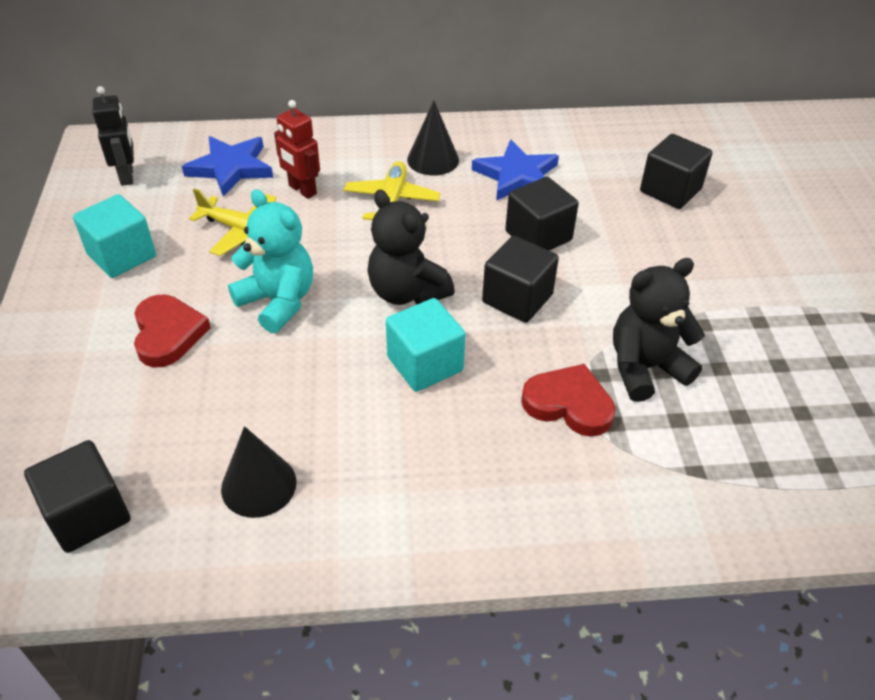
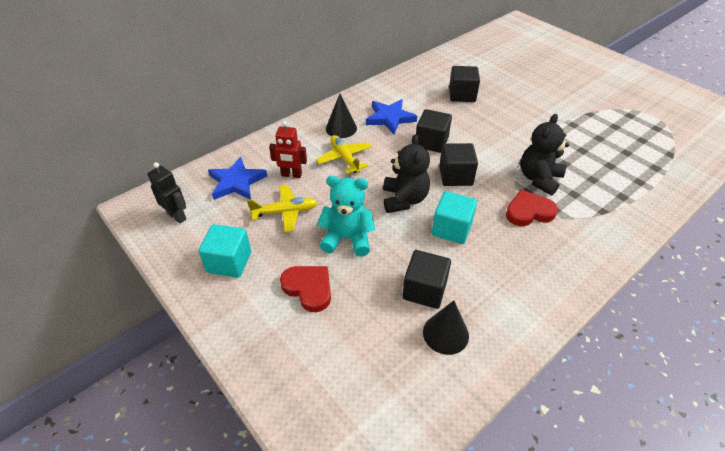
camera: 35 degrees left, 0 degrees up
(88, 514) = (380, 408): black cube -> black cube (424, 290)
(407, 292) = (404, 199): black teddy bear -> black teddy bear turned 105 degrees counterclockwise

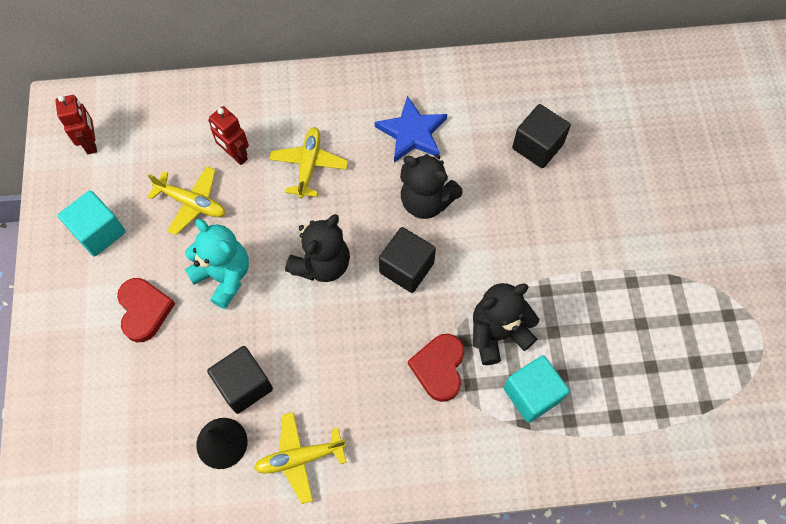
camera: 35 degrees right, 20 degrees up
(177, 216) = (91, 143): black robot -> red robot
(236, 182) = (175, 131): blue star -> none
(341, 128) = (342, 115): black cone -> none
(431, 142) = (426, 201): black cube -> black teddy bear
(451, 229) = (335, 334): turquoise cube -> turquoise cube (532, 394)
(505, 308) = (300, 458): none -> yellow plane
(529, 211) = (439, 368): red heart -> red heart turned 105 degrees counterclockwise

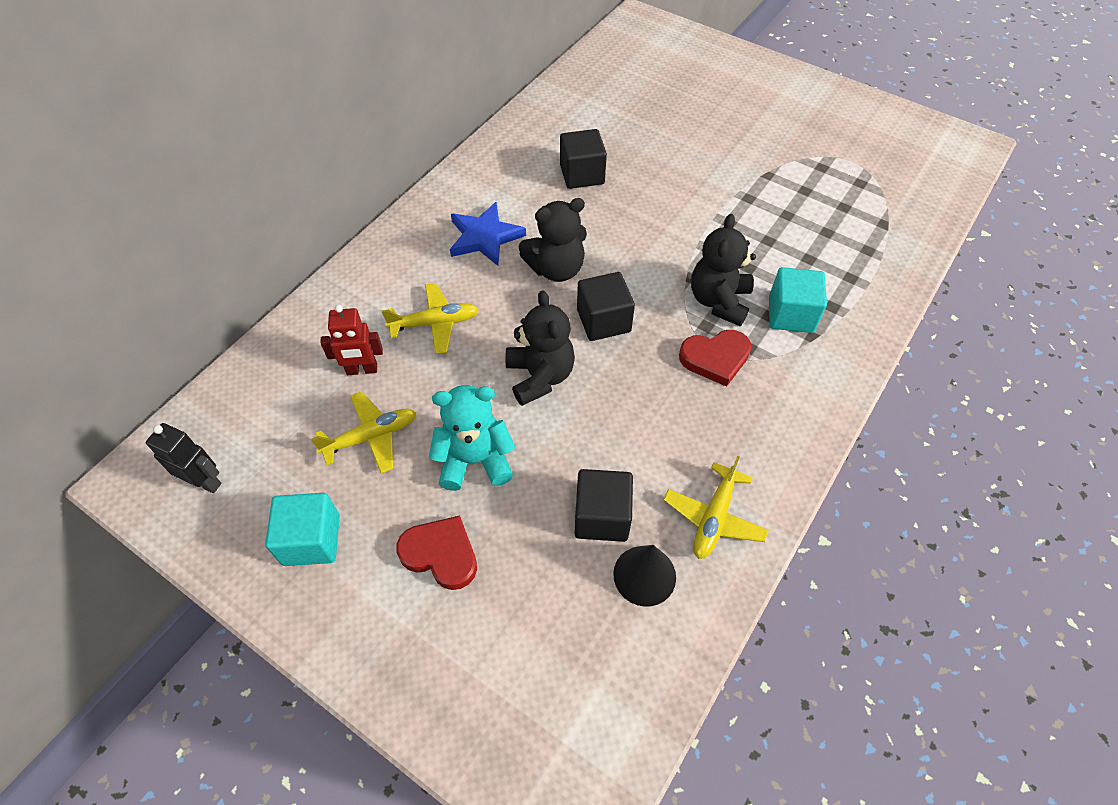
camera: 50 degrees left, 10 degrees down
(91, 143) = (205, 481): red robot -> black robot
(309, 165) = (435, 323): yellow plane -> yellow plane turned 120 degrees clockwise
(439, 368) = (715, 358): red heart -> red heart turned 60 degrees counterclockwise

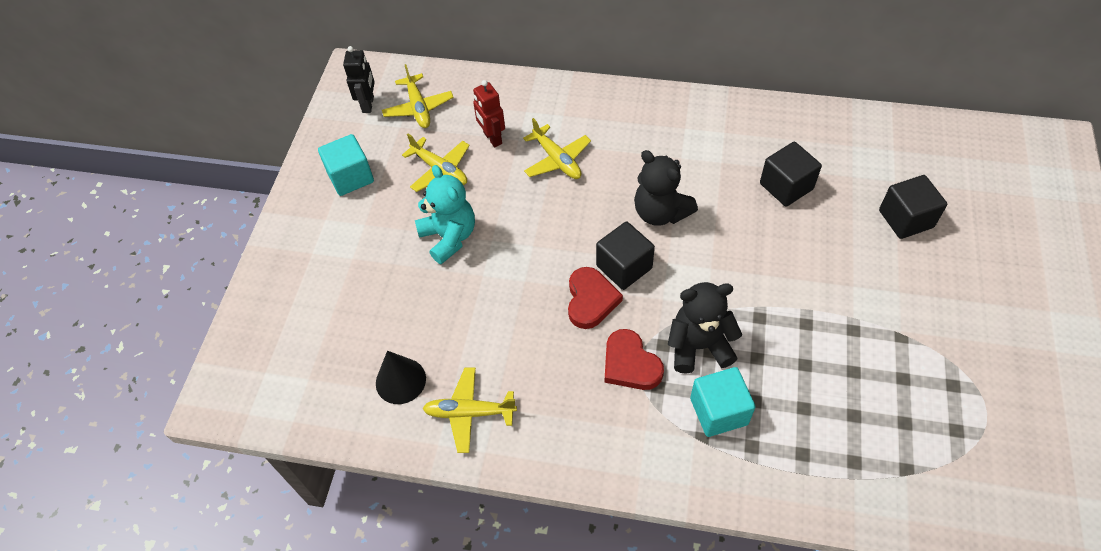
camera: 70 degrees right, 0 degrees up
(257, 427) = (418, 108): none -> yellow plane
(441, 554) = (368, 250): red heart -> red heart (591, 300)
(484, 237) = (664, 151): blue star -> none
(540, 376) = (543, 246): black teddy bear -> none
(602, 516) = (437, 335): black cube -> black cube (905, 219)

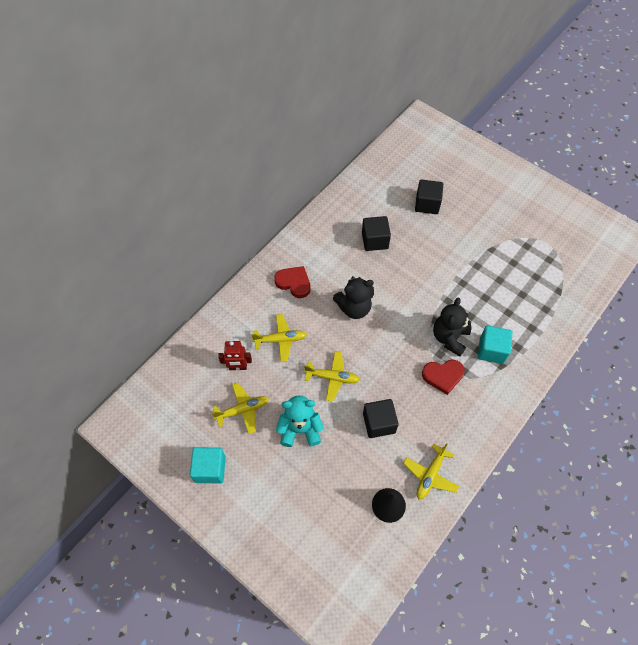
camera: 65 degrees left, 5 degrees up
(368, 104) = (152, 429): black robot -> none
(418, 108) = (179, 399): yellow plane -> yellow plane (332, 377)
(591, 300) = (391, 374): red heart -> red heart (294, 283)
(624, 267) = (379, 346): black cube -> black cube (379, 423)

